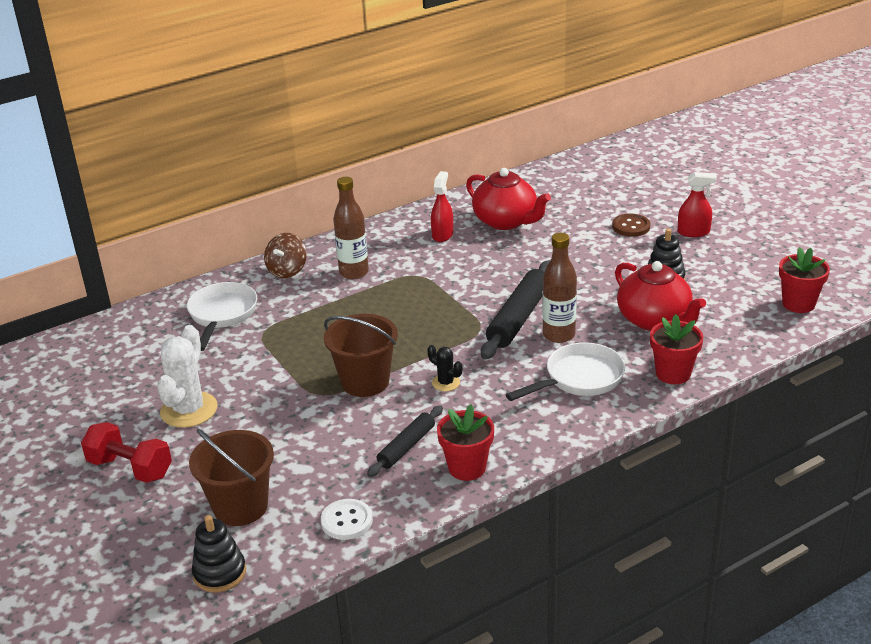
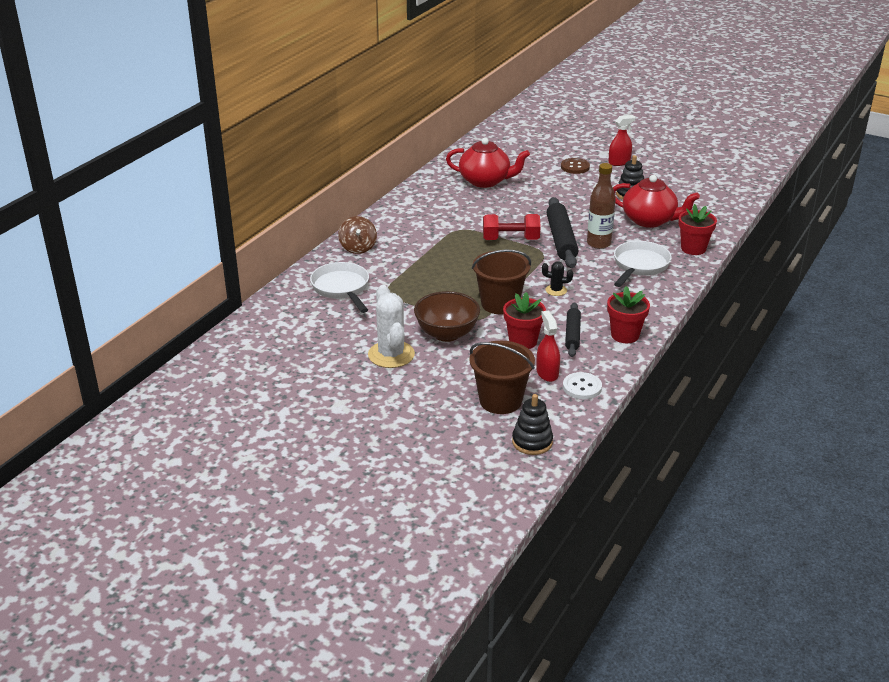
camera: 30 degrees left, 0 degrees up
(130, 468) = (391, 402): red dumbbell -> red dumbbell (510, 239)
(270, 402) = (447, 334): none -> brown bowl
(354, 272) = (411, 238): brown bottle -> none
(442, 235) = (449, 199): red spray bottle -> red spray bottle (547, 373)
(798, 304) = (726, 191): red flower pot -> red flower pot (523, 341)

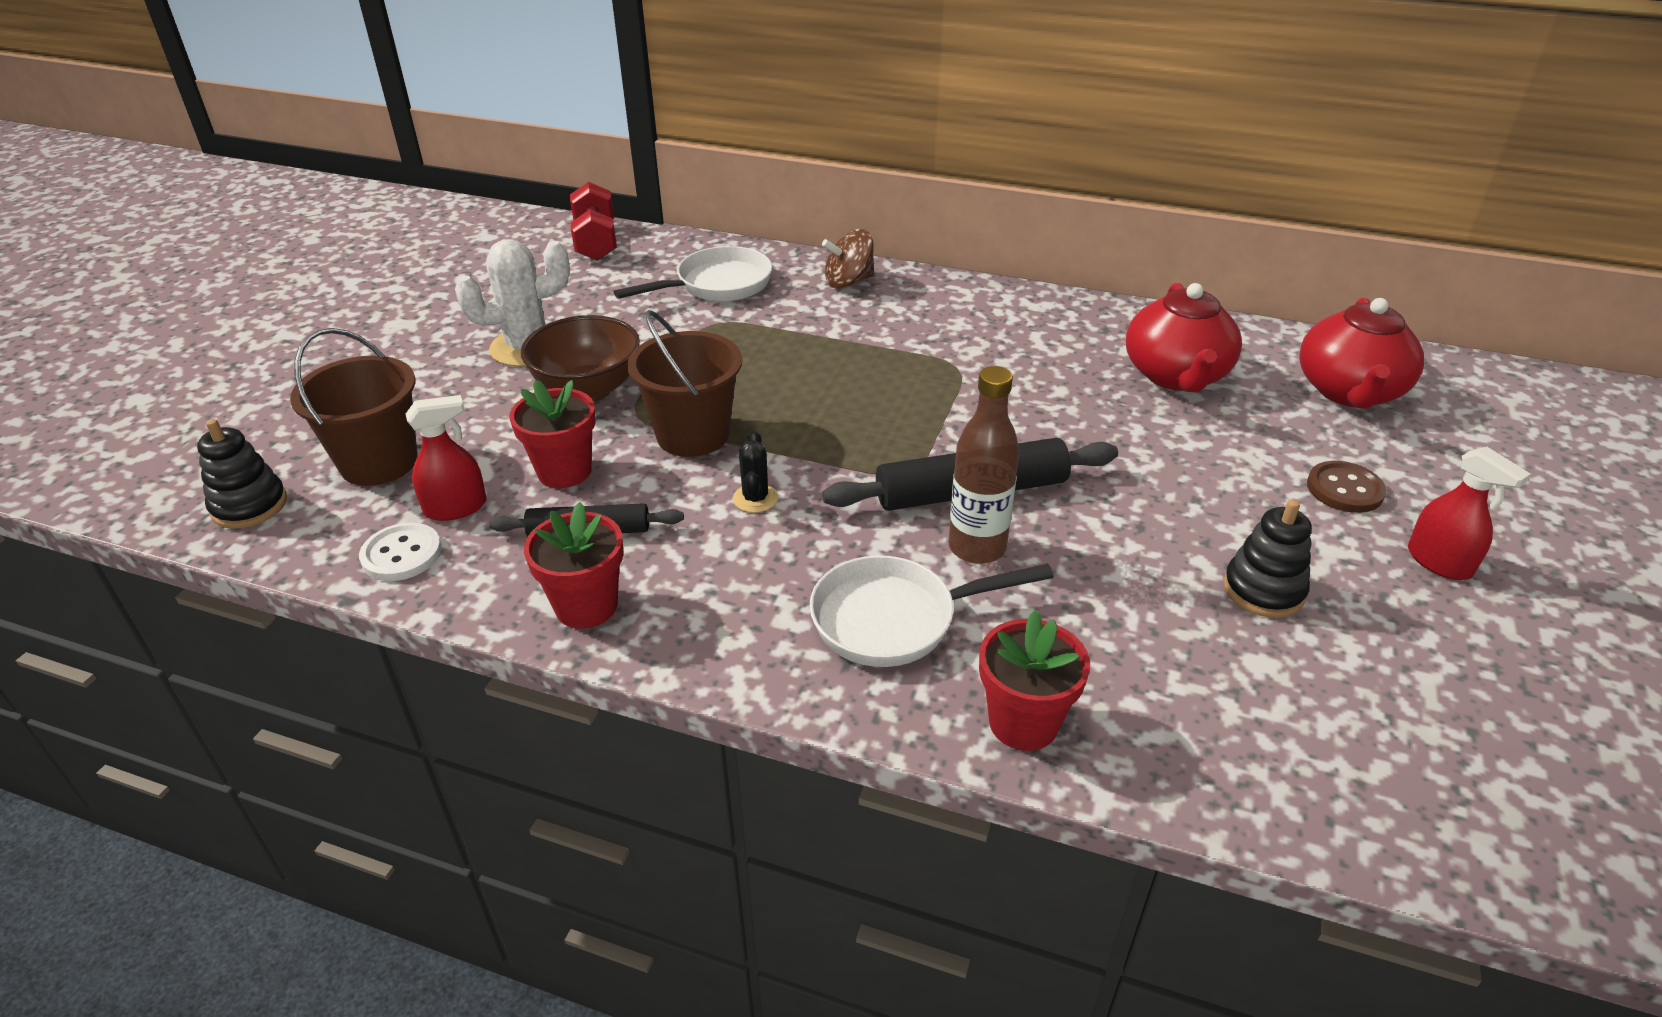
camera: 80 degrees right, 5 degrees up
(510, 239) = (942, 427): red dumbbell -> red dumbbell (596, 242)
(639, 266) = (894, 619): white pan -> white pan turned 150 degrees clockwise
(650, 220) = (1140, 631): red teapot -> red teapot (1349, 392)

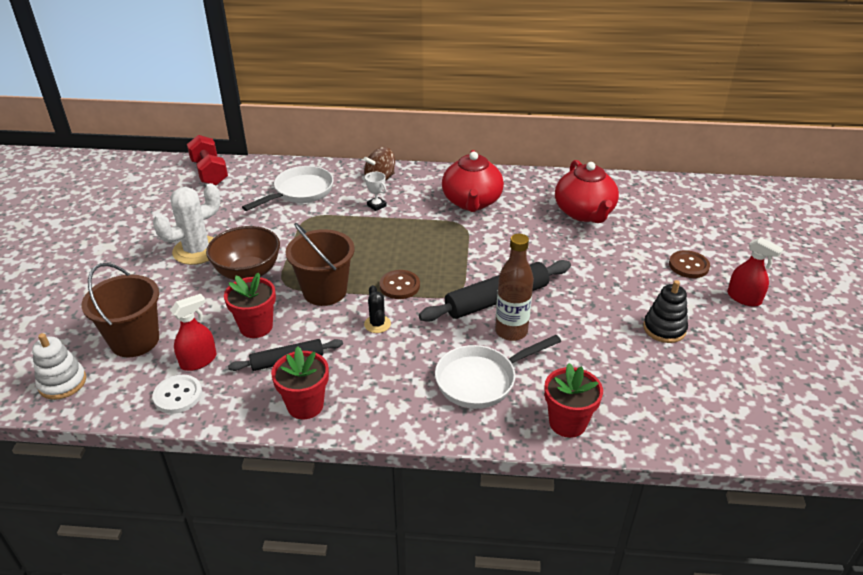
camera: 15 degrees left, 0 degrees up
(249, 506) = (62, 383): black stacking toy -> white stacking toy
(816, 445) = (399, 286): none -> brown button
(827, 319) = (376, 205): none -> white trophy
(1349, 392) = (676, 209): red teapot -> red teapot (472, 202)

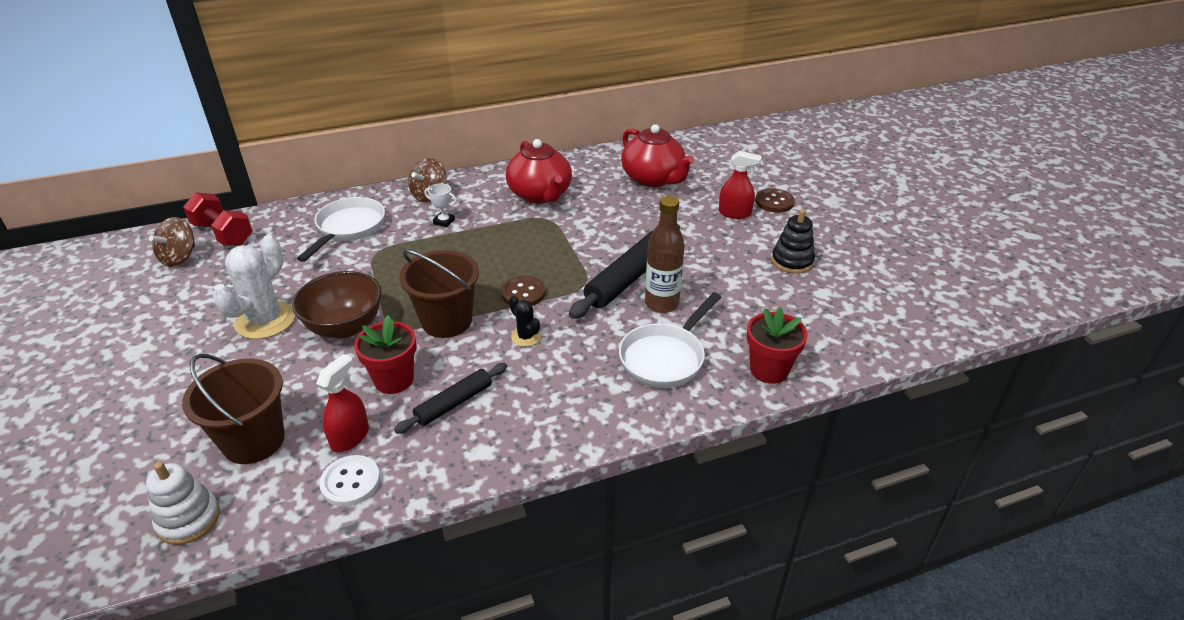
camera: 25 degrees left, 0 degrees up
(170, 184) = (179, 257): none -> brown spinning top
(305, 405) = (505, 442): red flower pot -> none
(744, 298) = (836, 217): red spray bottle -> red spray bottle (734, 213)

